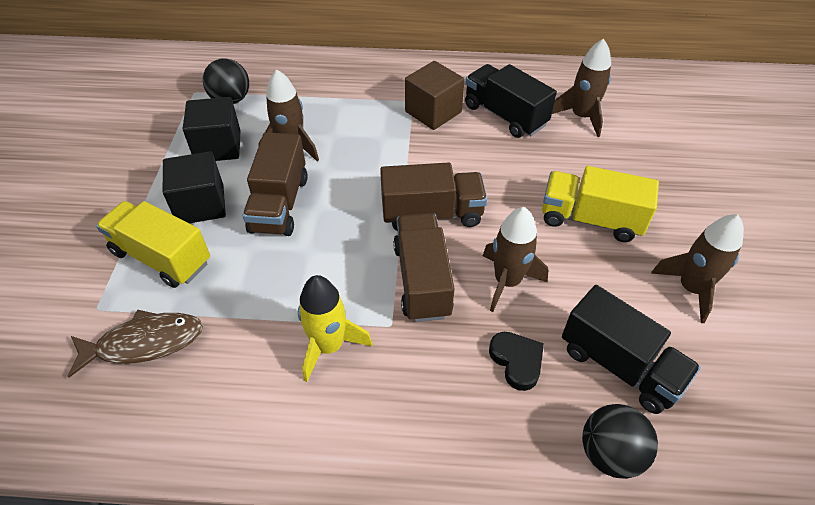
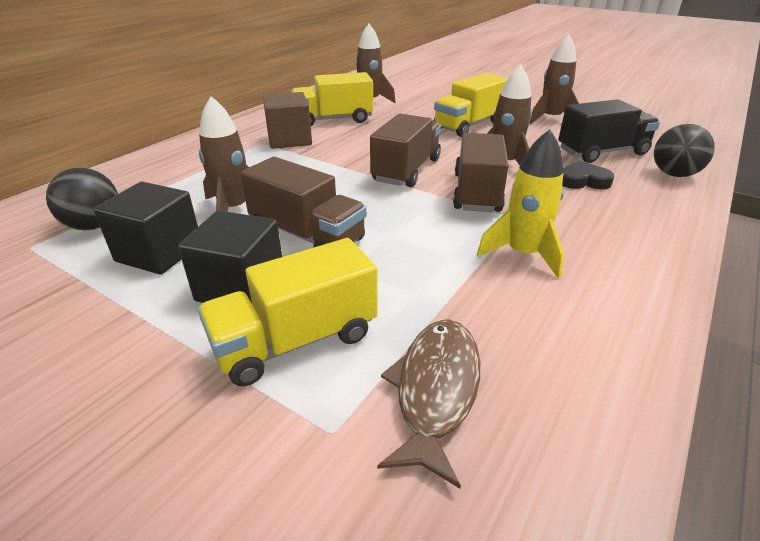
camera: 60 degrees left, 15 degrees down
(422, 280) = (477, 192): brown truck -> brown truck turned 75 degrees clockwise
(505, 115) = (333, 120): black truck -> yellow truck

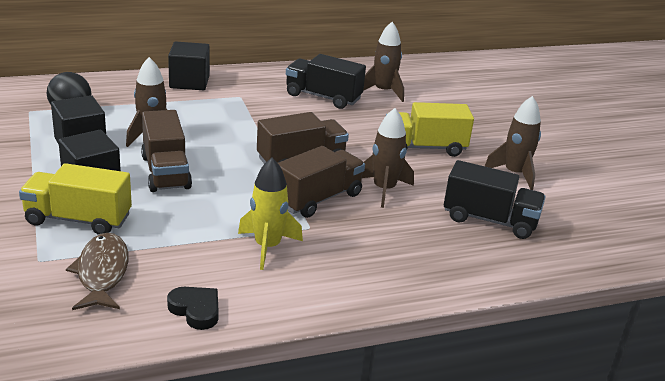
camera: 35 degrees right, 5 degrees down
(193, 149) = (189, 82): none -> black cube
(289, 140) = (262, 101): brown cube -> none
(333, 120) = (323, 97): yellow truck -> black truck
(435, 390) = (102, 273): brown fish -> brown fish turned 60 degrees counterclockwise
(583, 181) = (417, 230): black heart -> black heart (196, 310)
(673, 174) = (509, 264): black ball -> none

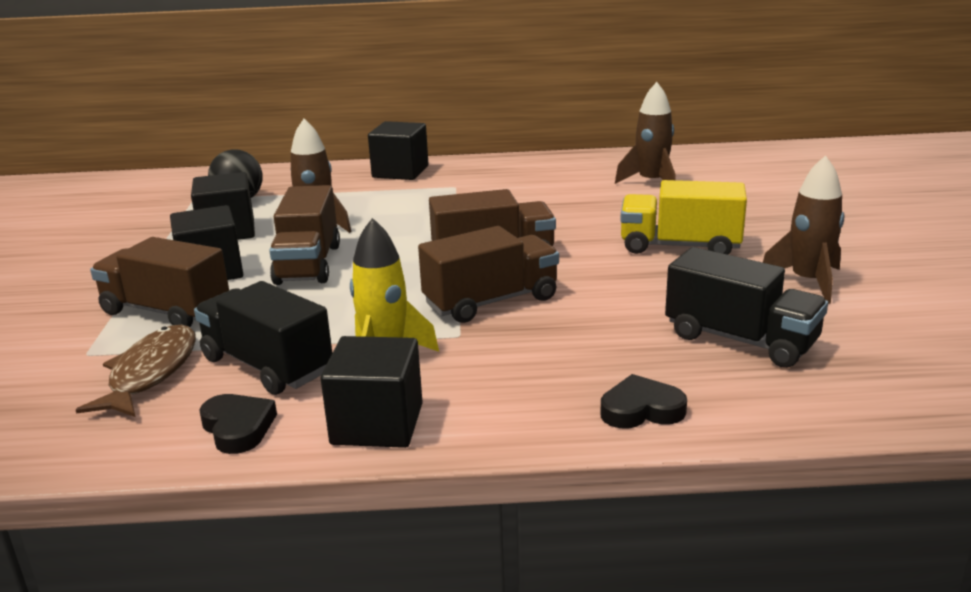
camera: 20 degrees right, 5 degrees down
(78, 219) = (166, 311): yellow truck -> brown truck
(290, 299) = (377, 424): none -> black cube
(323, 97) = (564, 188): black truck -> black truck (267, 366)
(384, 190) = (593, 294): brown rocket -> none
(450, 275) = (641, 410): none -> black heart

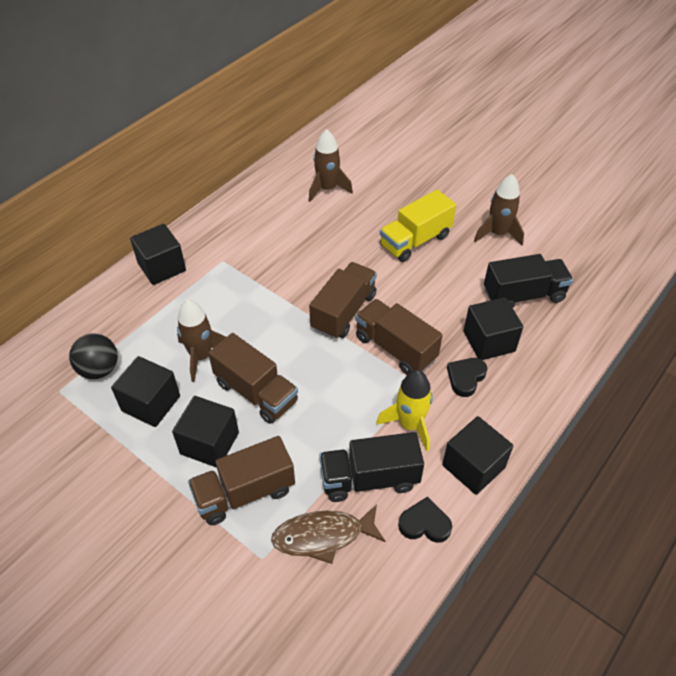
camera: 50 degrees left, 25 degrees up
(150, 373) = (323, 536): brown fish -> brown fish turned 60 degrees counterclockwise
(491, 301) = (395, 348): brown truck -> brown truck turned 60 degrees counterclockwise
(610, 350) = (489, 341): none -> black cube
(641, 410) = (547, 369): black heart -> black heart (465, 378)

